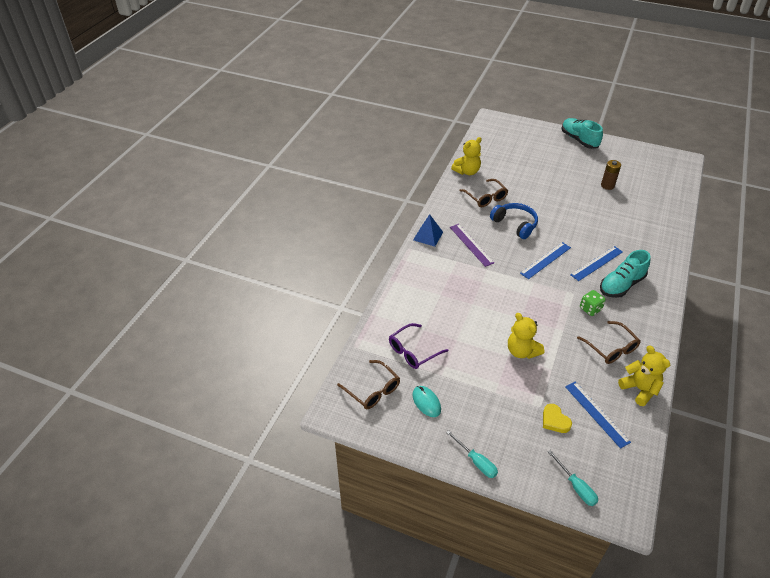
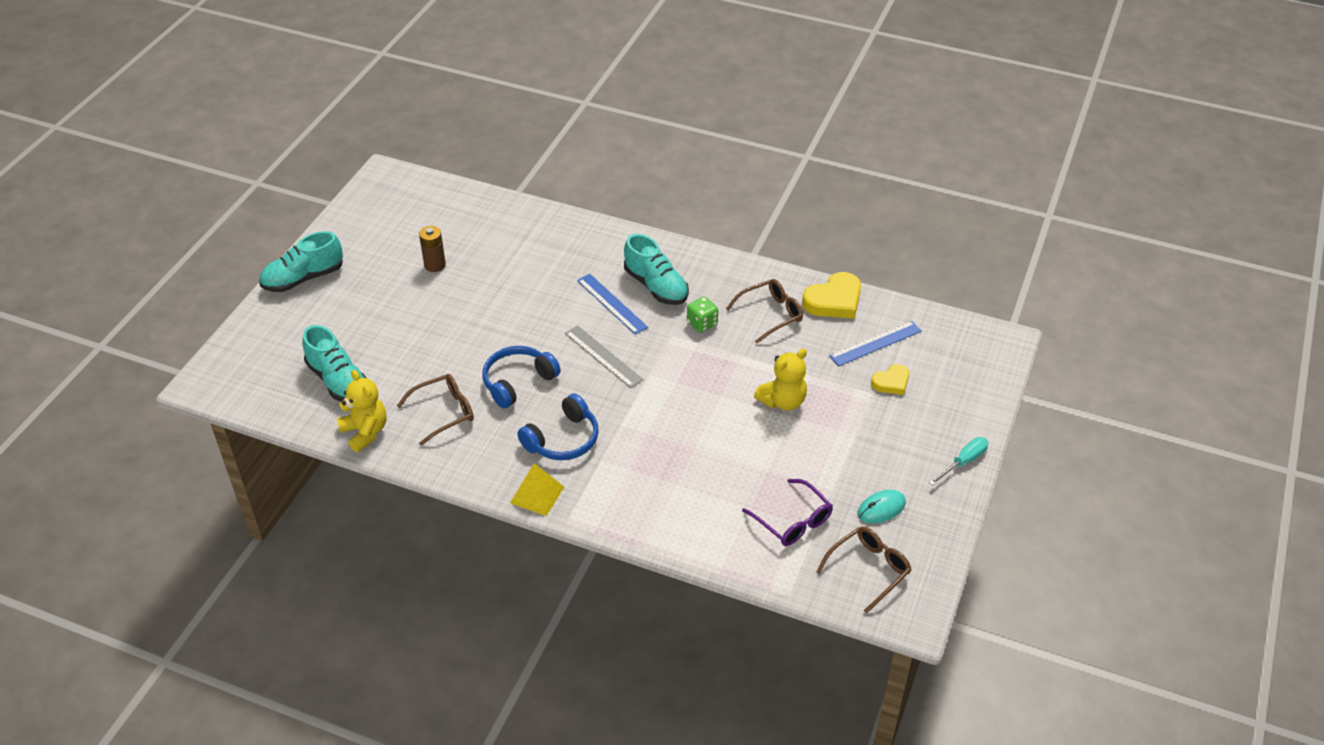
camera: 90 degrees left, 0 degrees up
(428, 236) = (537, 495): blue pyramid -> yellow pyramid
(471, 244) = (563, 439): purple ruler -> blue headphones
(503, 159) = (338, 380): none -> turquoise shoe
(545, 260) = (603, 356): blue ruler -> grey ruler
(576, 486) = (979, 376): turquoise screwdriver -> none
(639, 389) = (834, 300): yellow teddy bear -> yellow heart

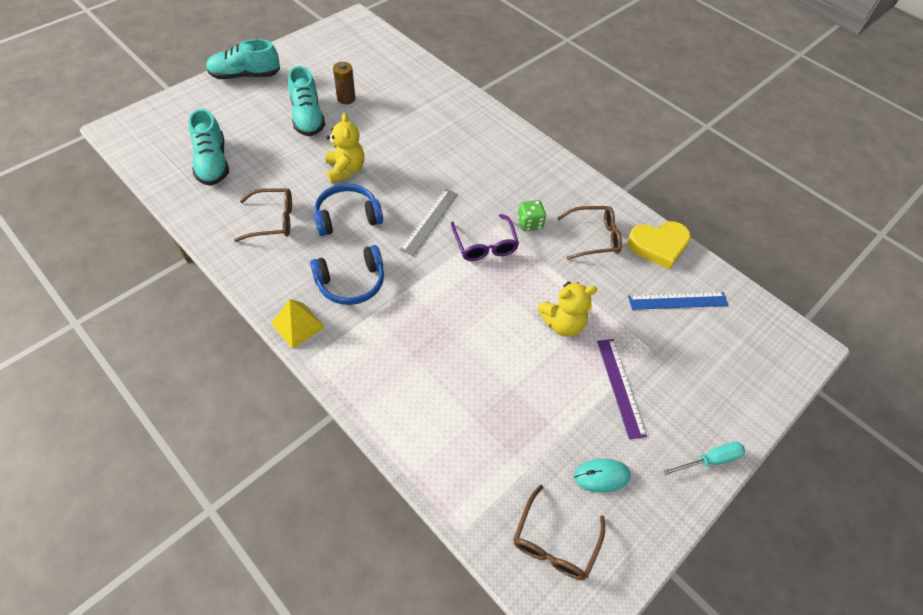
camera: 20 degrees right, 10 degrees up
(365, 432) = (202, 213): yellow teddy bear -> yellow teddy bear (345, 170)
(603, 356) = (429, 221): grey ruler -> grey ruler turned 45 degrees clockwise
(611, 304) = (464, 178): blue ruler -> none
(656, 286) = (509, 177): turquoise shoe -> turquoise shoe (307, 117)
(792, 520) = (508, 451): purple glasses -> purple glasses (485, 244)
(861, 434) = (620, 387): none -> purple ruler
(868, 570) = (555, 541): brown glasses -> brown glasses turned 135 degrees clockwise
(891, 382) = (675, 345): yellow heart -> none

